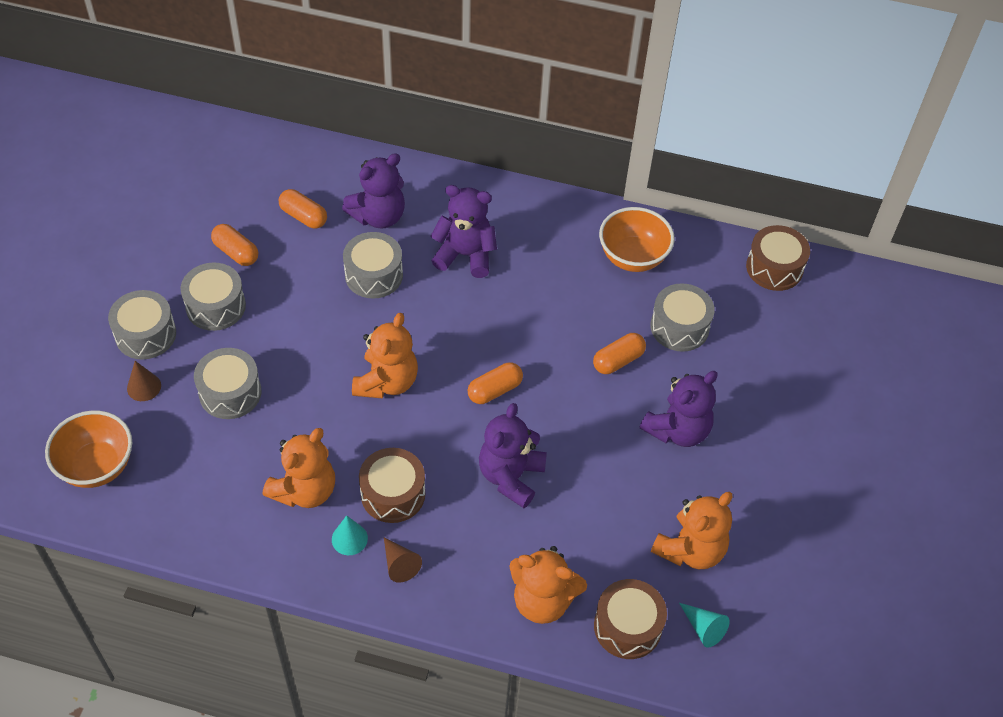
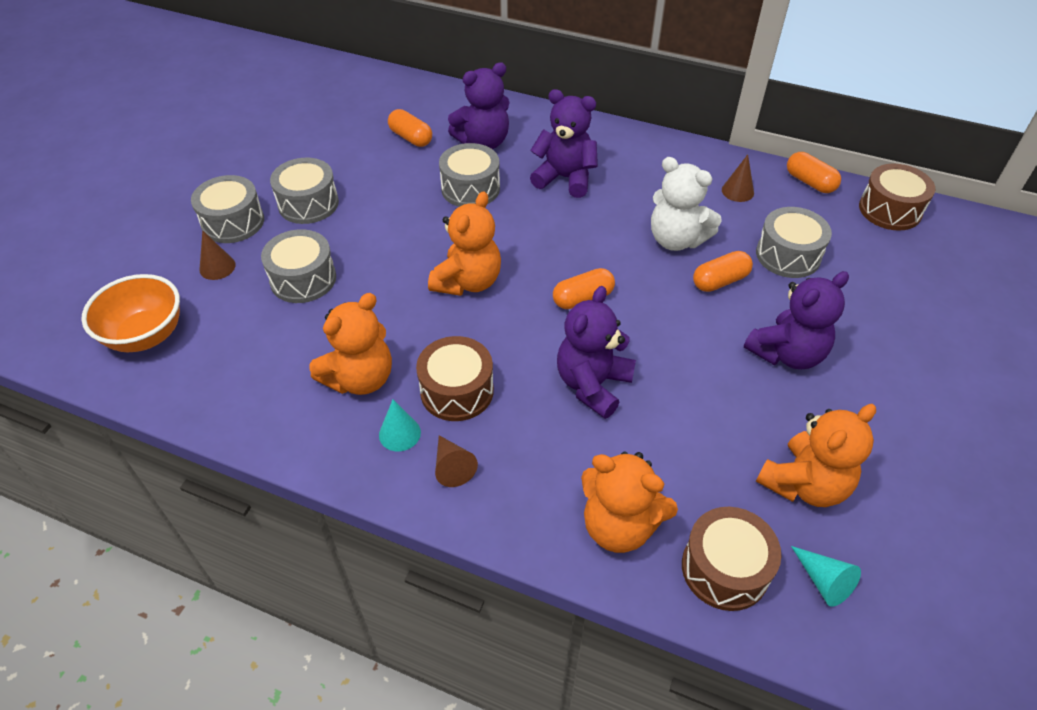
camera: 10 degrees right, 5 degrees down
(236, 252) = (339, 161): orange capsule -> orange capsule (809, 182)
(576, 318) = (676, 240): none -> white teddy bear
(632, 257) = (737, 191): orange bowl -> brown cone

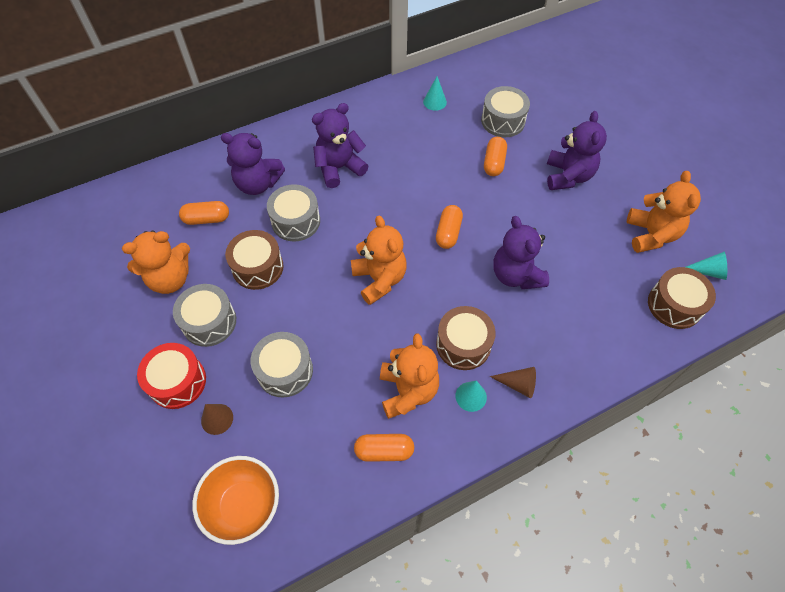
camera: 50 degrees left, 10 degrees up
(233, 222) = (177, 381): grey drum -> red drum
(483, 142) = (258, 184): purple teddy bear -> purple teddy bear turned 90 degrees clockwise
(619, 525) = (617, 331): orange teddy bear -> orange teddy bear (170, 279)
(676, 240) = (444, 157): white teddy bear -> none
(737, 191) = (434, 102): brown cone -> turquoise cone
(809, 182) = (459, 68): orange capsule -> orange capsule (384, 451)
(890, 210) = (511, 56): brown drum -> brown drum (258, 267)

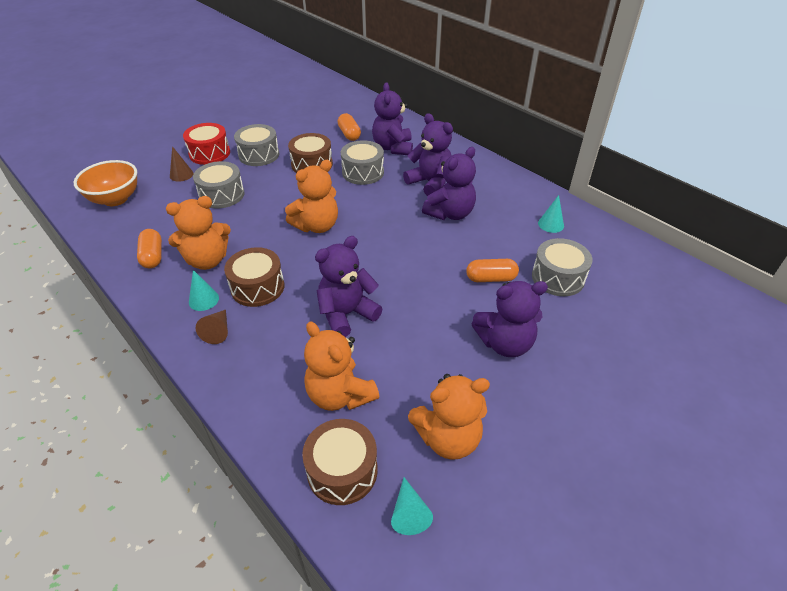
camera: 75 degrees right, 15 degrees down
(170, 279) = (292, 132): orange teddy bear -> orange teddy bear (340, 395)
(396, 166) = (450, 213): none -> purple teddy bear
(448, 232) = (383, 259): orange capsule -> none

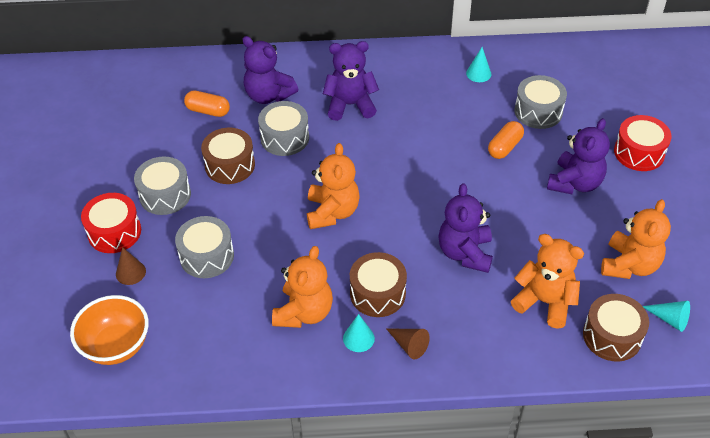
camera: 50 degrees left, 5 degrees up
(152, 256) = (255, 351): orange capsule -> none
(340, 395) = (545, 302): orange teddy bear -> orange teddy bear turned 150 degrees counterclockwise
(450, 213) = (405, 119): purple teddy bear -> none
(602, 370) = (639, 152): none -> red drum

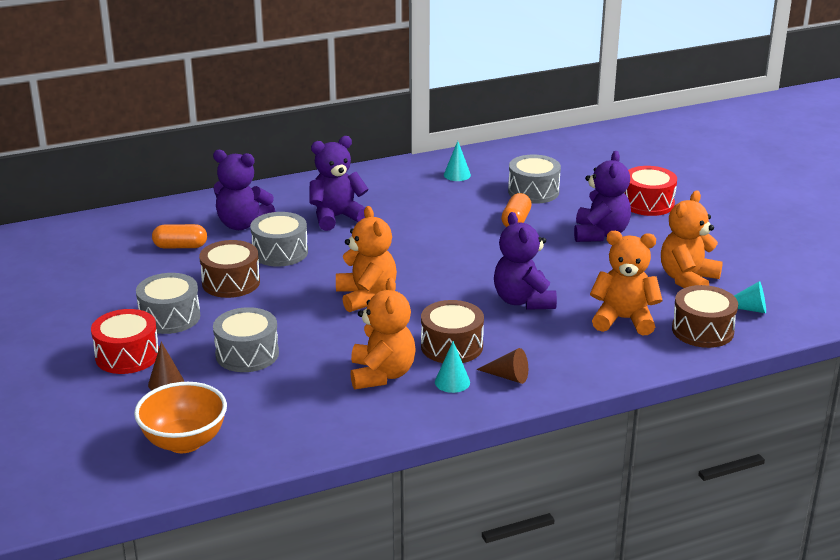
camera: 20 degrees left, 20 degrees down
(629, 265) = (687, 280): orange teddy bear -> orange teddy bear turned 150 degrees counterclockwise

